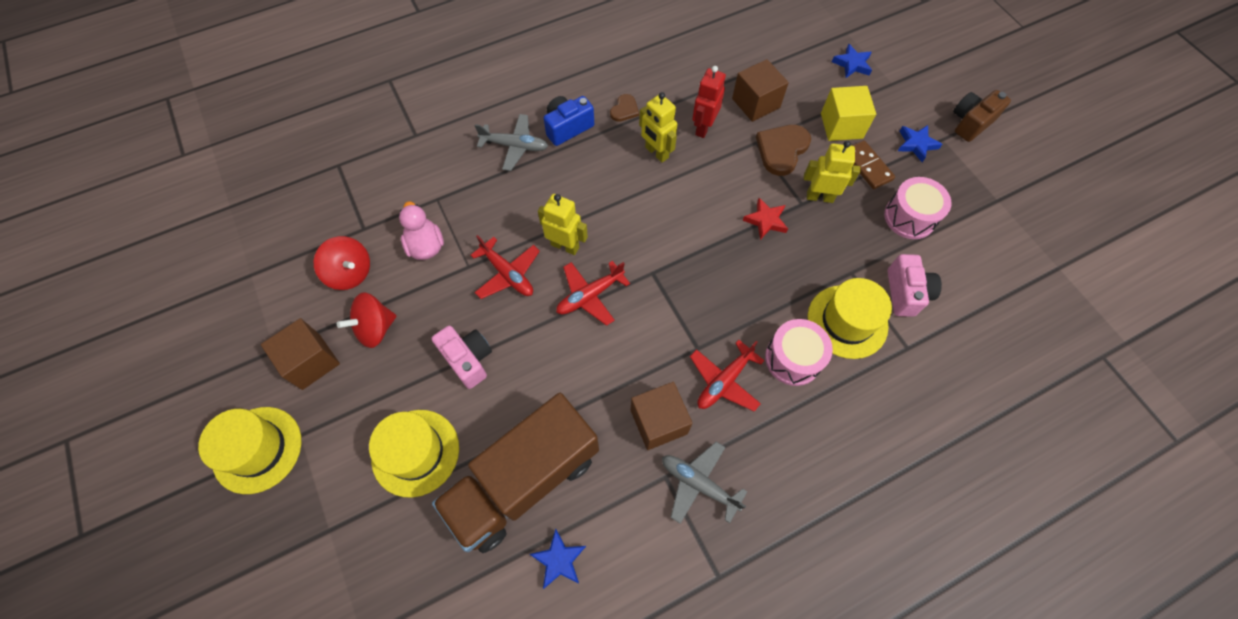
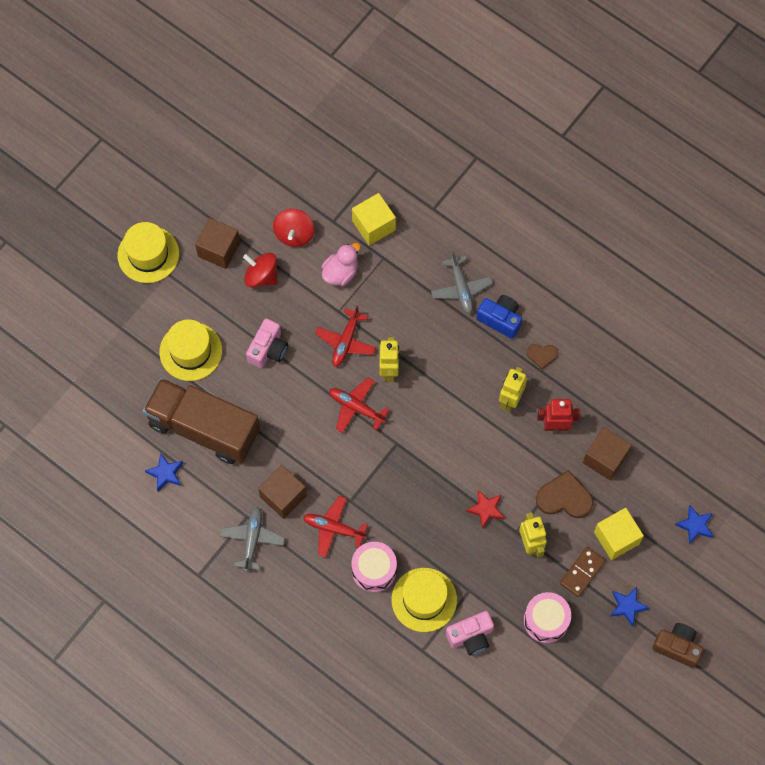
camera: 65 degrees right, 5 degrees up
(395, 193) = (373, 225): none -> yellow cube

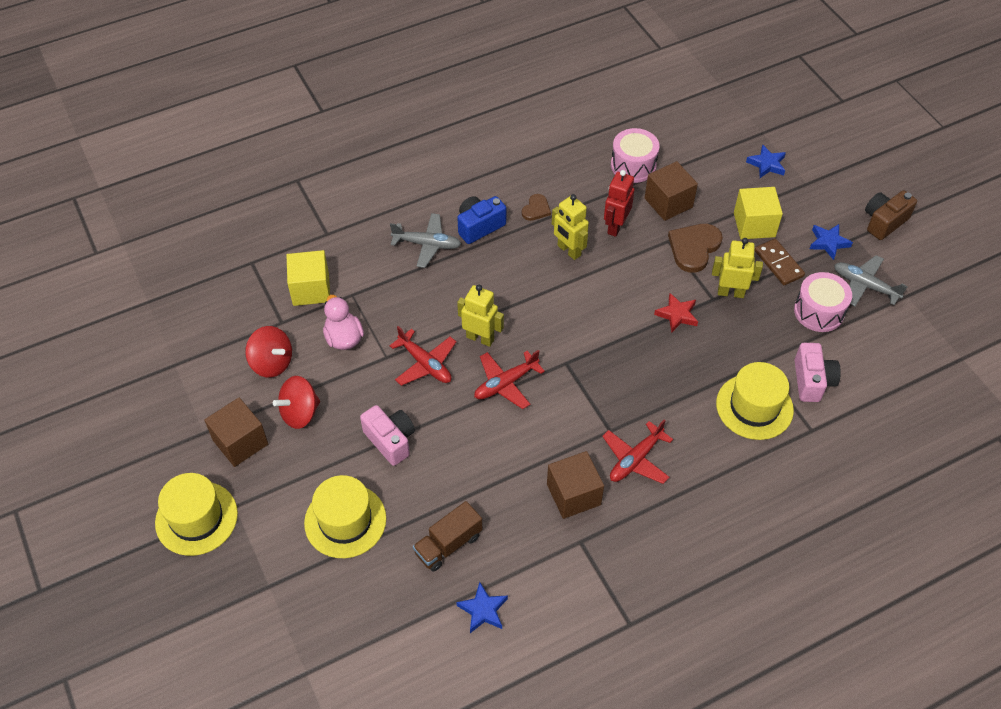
camera: 65 degrees left, 15 degrees down
(204, 428) = (448, 544): brown truck -> brown truck, size x0.48
(252, 539) = (611, 547): grey plane -> grey plane (864, 285)
(374, 570) = (701, 440): pink drum -> pink drum (633, 165)

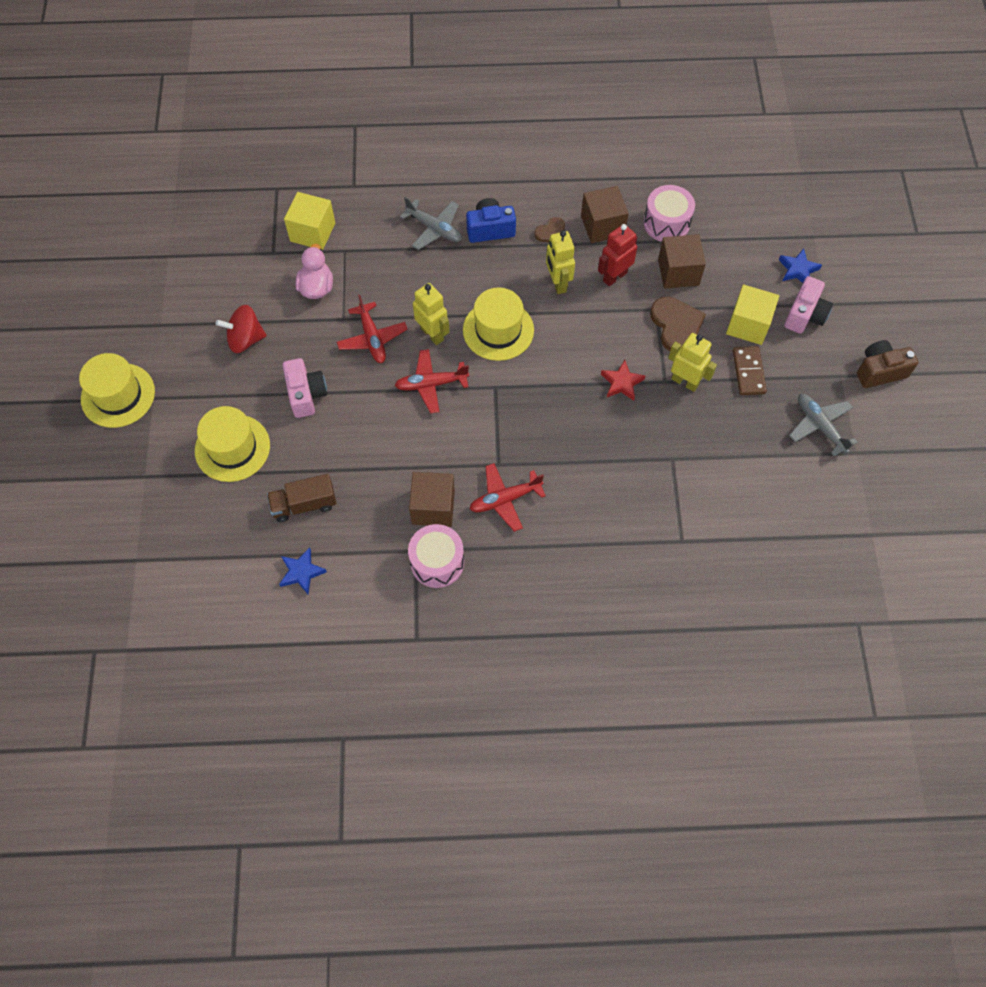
camera: 25 degrees right, 10 degrees up
(240, 442) = (185, 345): brown cube -> brown cube (602, 226)
(272, 363) = (246, 286): red spinning top -> none
(694, 248) = (676, 325): brown heart -> brown heart turned 105 degrees clockwise
(754, 407) = (641, 497): yellow hat -> yellow hat (498, 330)
(812, 381) = (710, 496): pink camera -> pink camera (805, 315)
(819, 311) = (758, 433): pink drum -> pink drum (437, 562)
(828, 242) = (810, 370): blue star -> none

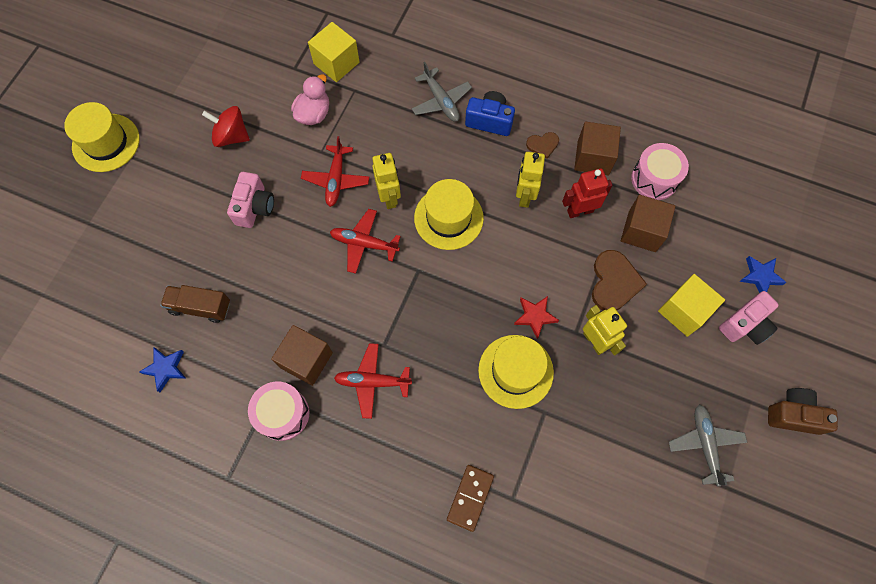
camera: 25 degrees right, 5 degrees up
(232, 448) = (170, 229): yellow hat -> yellow hat (515, 371)
(748, 372) = (661, 358): brown domino -> brown domino (470, 498)

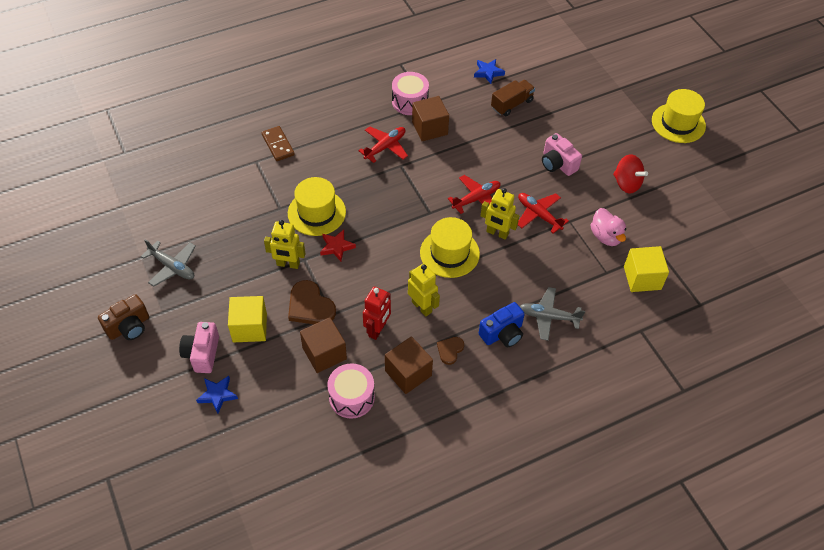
camera: 130 degrees right, 15 degrees down
(231, 136) = (626, 183): red spinning top -> red spinning top turned 75 degrees clockwise

